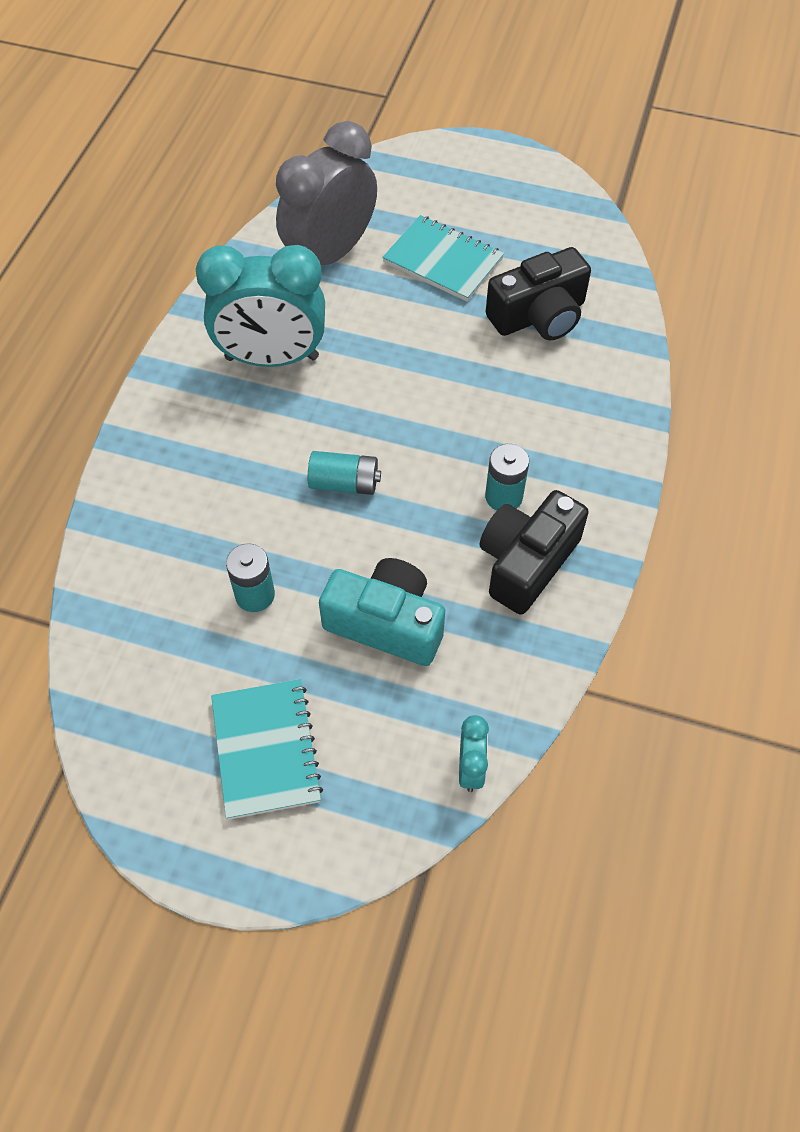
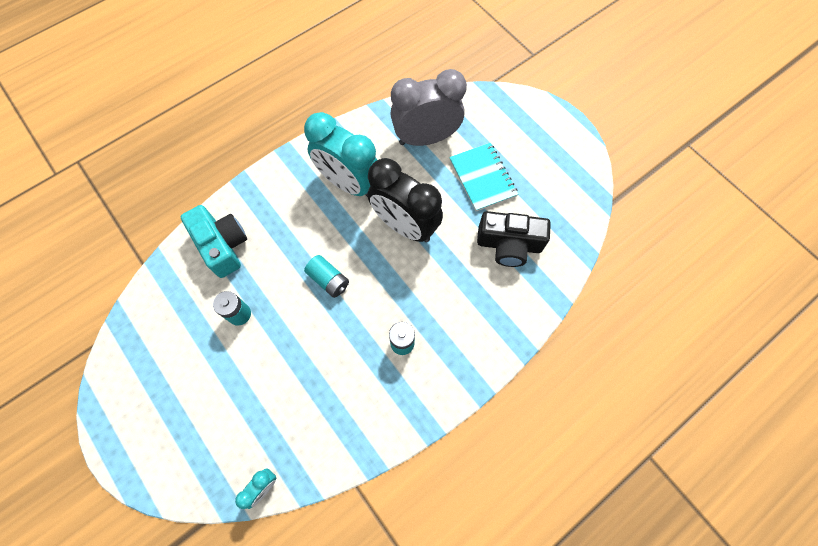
camera: 35 degrees right, 10 degrees up
(266, 749) = (181, 402): turquoise notebook -> none
(386, 623) = (287, 375): turquoise camera -> turquoise camera (222, 245)
(390, 366) = (405, 225): none -> black clock
(526, 562) = (383, 390): black camera -> none

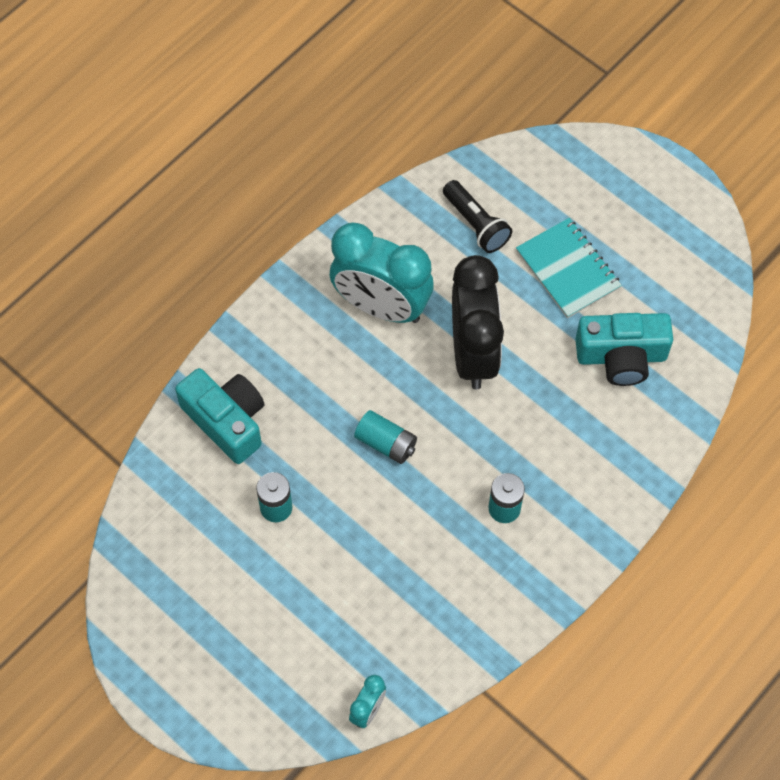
camera: 10 degrees left, 5 degrees down
(405, 225) = (473, 353): black clock -> black clock turned 120 degrees counterclockwise
(426, 138) = (476, 224): grey clock -> black flashlight
(509, 245) = (621, 356): black camera -> turquoise camera

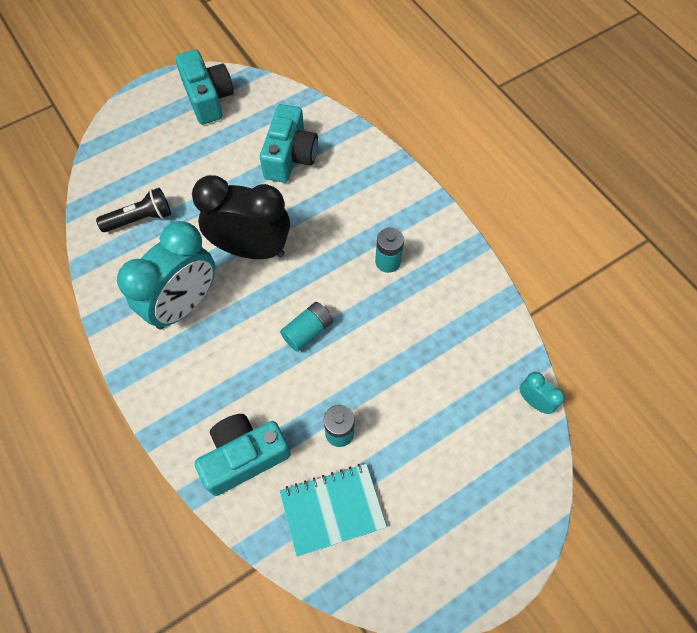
camera: 75 degrees left, 0 degrees up
(568, 269) = (206, 170): turquoise notebook -> turquoise notebook (332, 509)
(678, 235) = (208, 98): none -> turquoise camera

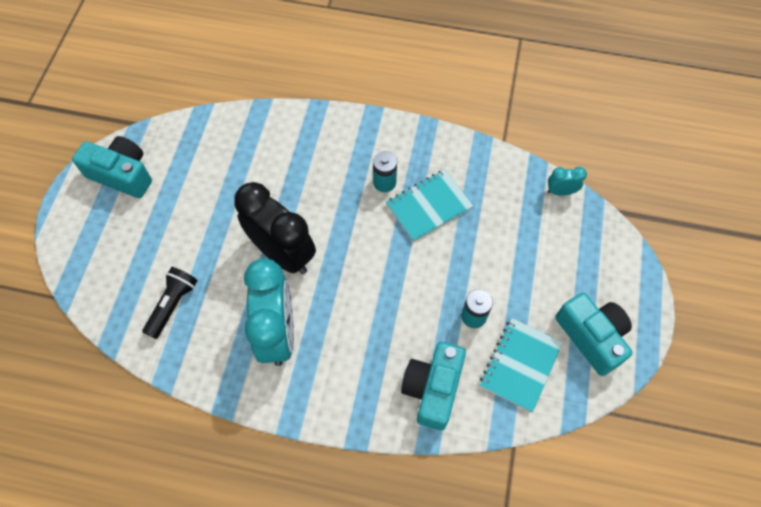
camera: 45 degrees left, 0 degrees up
(251, 249) = (283, 254): black clock -> black clock turned 75 degrees clockwise
(290, 156) = (236, 167): turquoise camera -> turquoise camera (591, 337)
(307, 331) = (383, 273): turquoise battery -> none
(402, 311) = (429, 206): none -> turquoise notebook

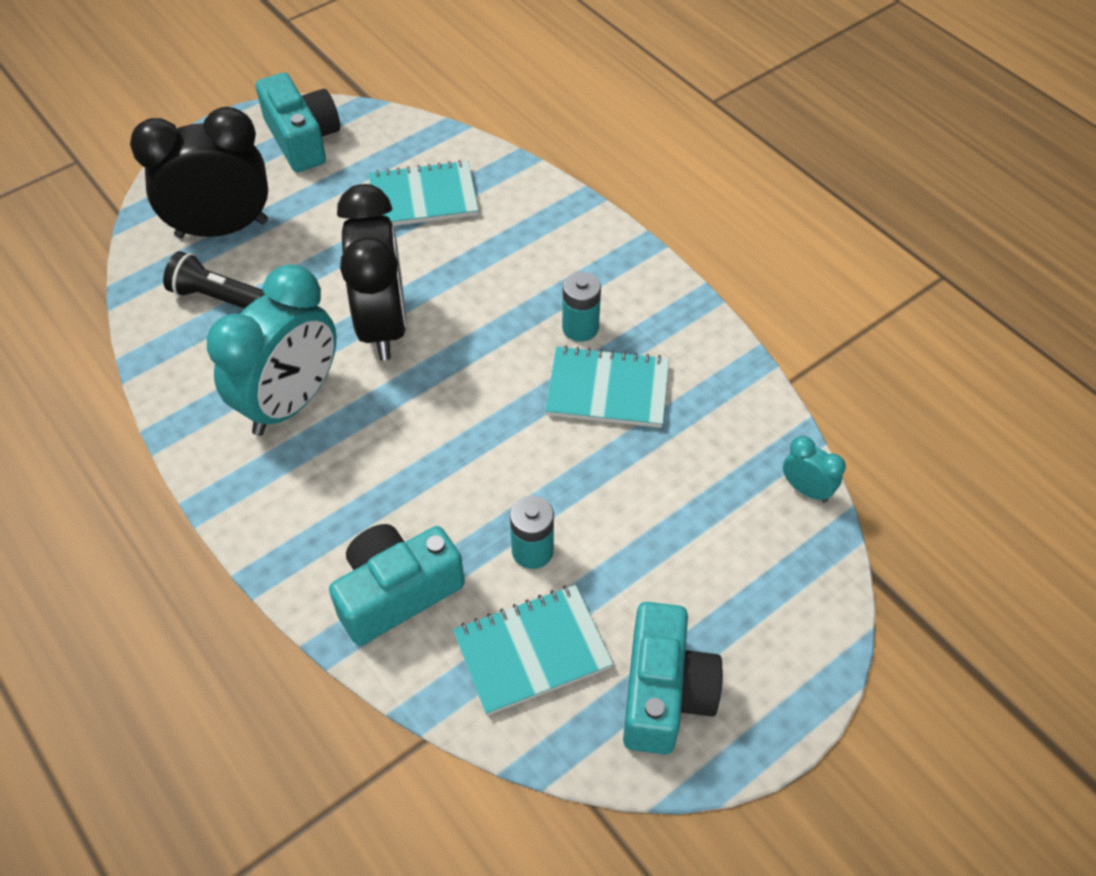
camera: 40 degrees right, 10 degrees down
(131, 262) = (222, 229): none -> black clock
(173, 305) = (217, 297): black flashlight -> black flashlight turned 135 degrees counterclockwise
(230, 164) = (423, 197): none -> turquoise notebook

